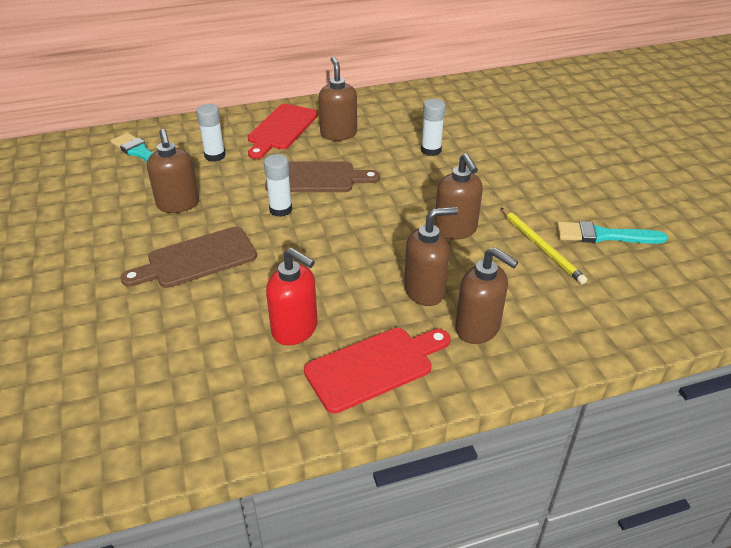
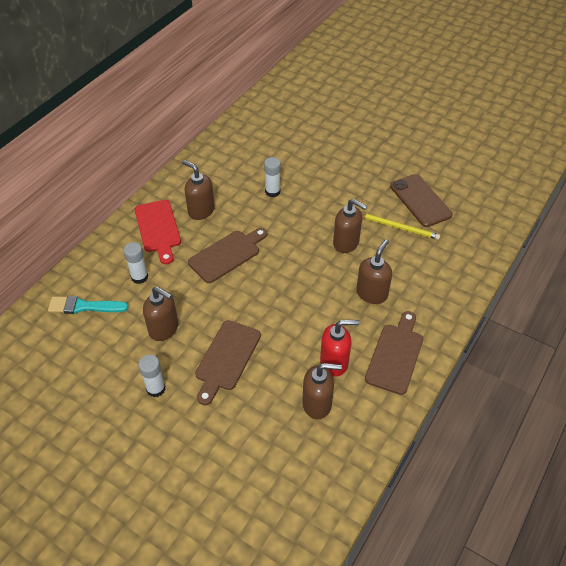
camera: 40 degrees left, 10 degrees up
(280, 210) = (234, 291): white glue stick -> white glue stick (156, 389)
(374, 367) = (395, 355): red cutting board -> brown cutting board
(478, 328) = (418, 299): brown soap dispenser -> brown soap dispenser (317, 404)
(604, 236) = (420, 200): turquoise brush -> brown phone

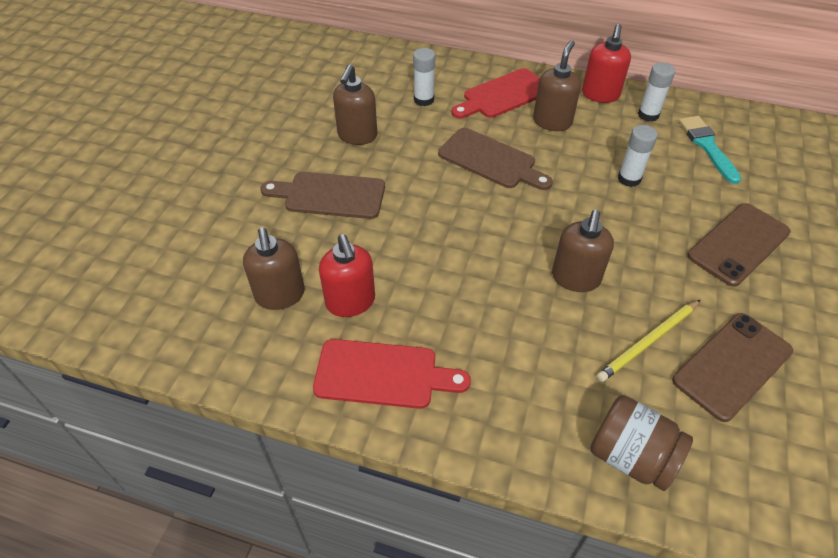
camera: 75 degrees right, 0 degrees up
(84, 306) = (368, 73): turquoise brush -> turquoise brush (707, 146)
(156, 389) = (275, 149): white glue stick -> white glue stick (648, 115)
(184, 177) = (600, 95): none -> red soap dispenser
(341, 166) = (738, 244): none -> brown phone
(372, 293) = (490, 326): brown soap dispenser -> none
(395, 355) = (383, 374): brown cutting board -> red cutting board
(399, 227) = (648, 342): yellow pencil -> yellow pencil turned 45 degrees clockwise
(465, 258) = (631, 456): none -> brown jar

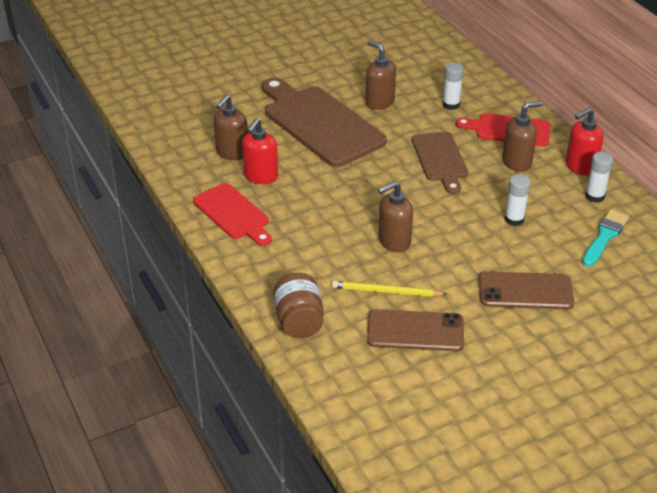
camera: 45 degrees right, 10 degrees down
(330, 195) = (320, 123): brown cutting board -> brown cutting board, size x1.72
(357, 136) = (379, 102): brown soap dispenser -> brown soap dispenser turned 75 degrees clockwise

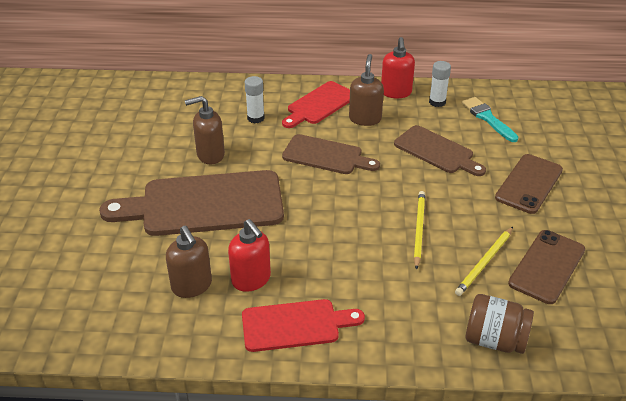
camera: 60 degrees left, 0 degrees up
(394, 241) = (419, 229): brown soap dispenser -> yellow pencil
(514, 219) = (437, 151): white glue stick -> brown cutting board

